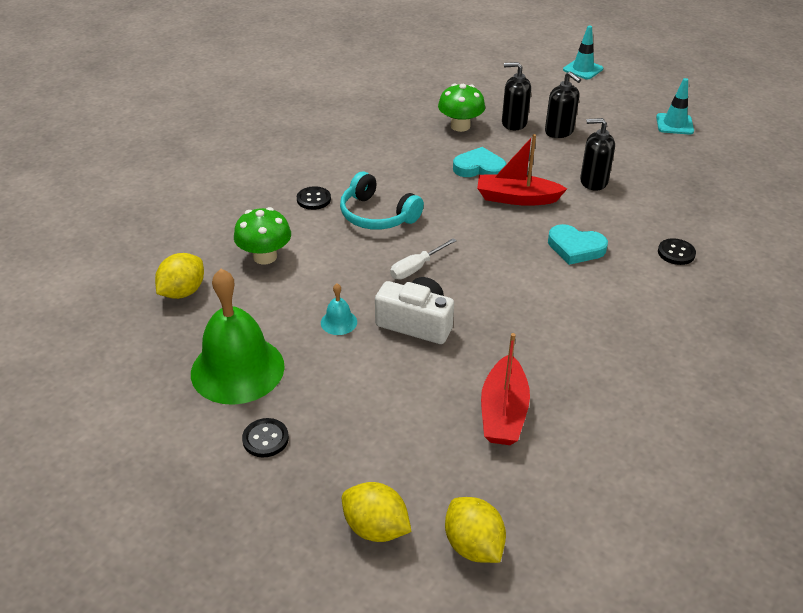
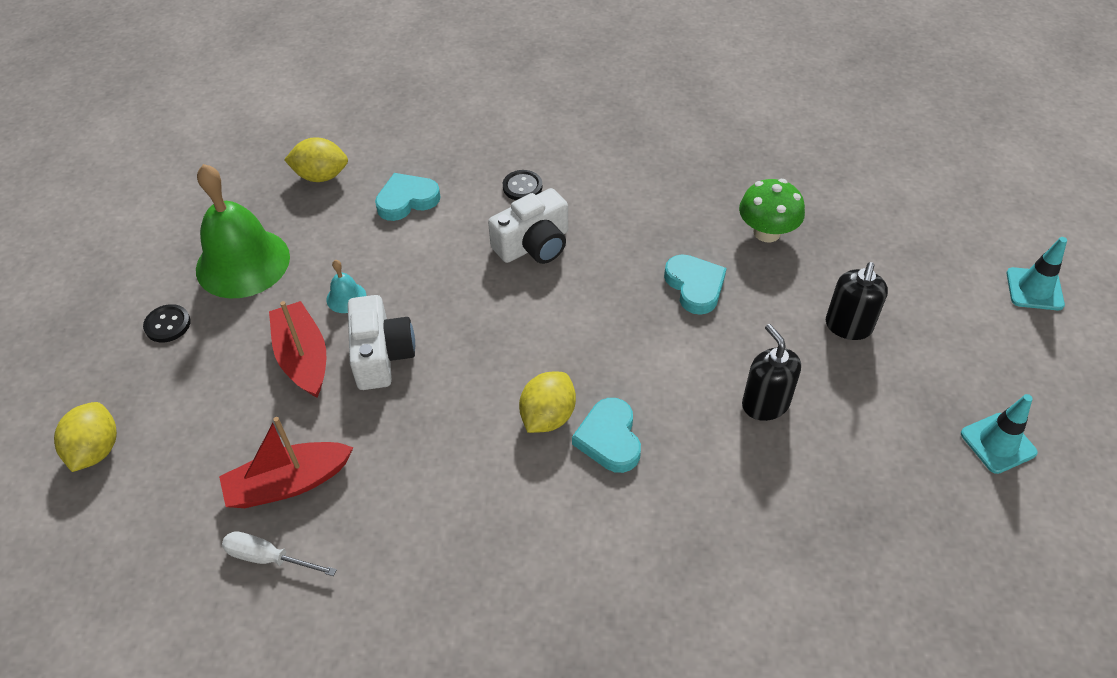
camera: 60 degrees right, 10 degrees up
(265, 256) = (407, 200): green mushroom -> turquoise heart
(377, 215) = (534, 244): turquoise headphones -> white camera
(416, 268) = (468, 315): white screwdriver -> white screwdriver (268, 558)
(473, 545) = (102, 532): yellow lemon -> yellow lemon (548, 416)
(514, 123) = (823, 276): black soap dispenser -> none
(516, 198) = (663, 344): red boat -> red boat (303, 358)
(676, 253) = (680, 548): black button -> none

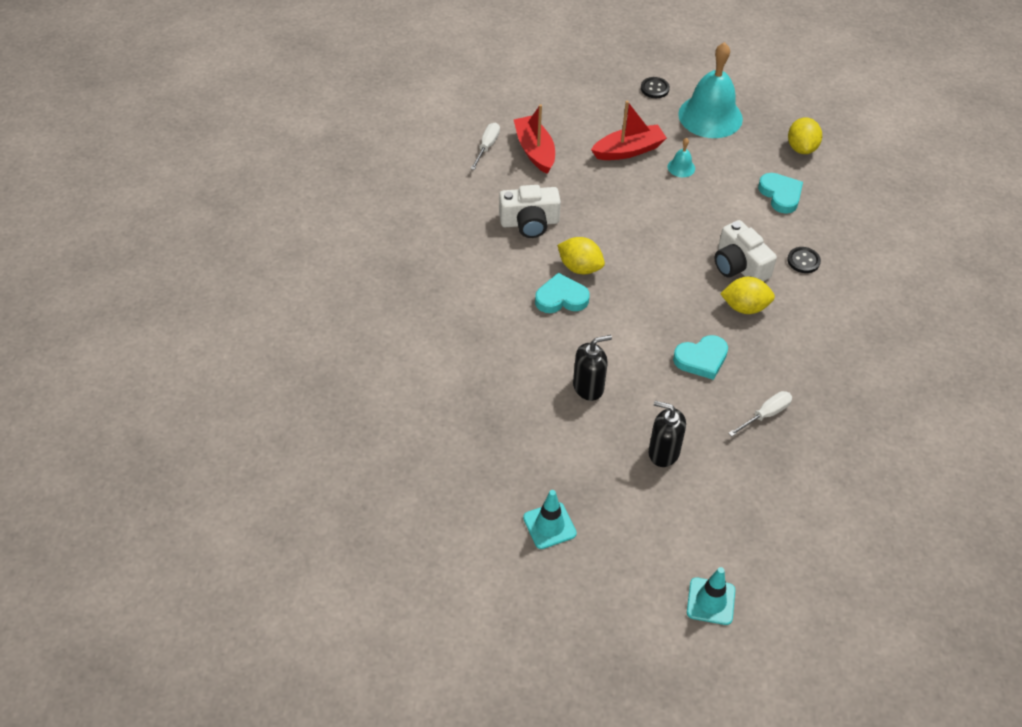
camera: 90 degrees right, 0 degrees up
(96, 450) = (561, 73): yellow lemon -> yellow lemon (745, 307)
(243, 263) = (710, 116): green bell -> turquoise bell
(381, 355) = (631, 186): white camera -> white camera (529, 222)
(767, 232) = (765, 414): green mushroom -> white screwdriver

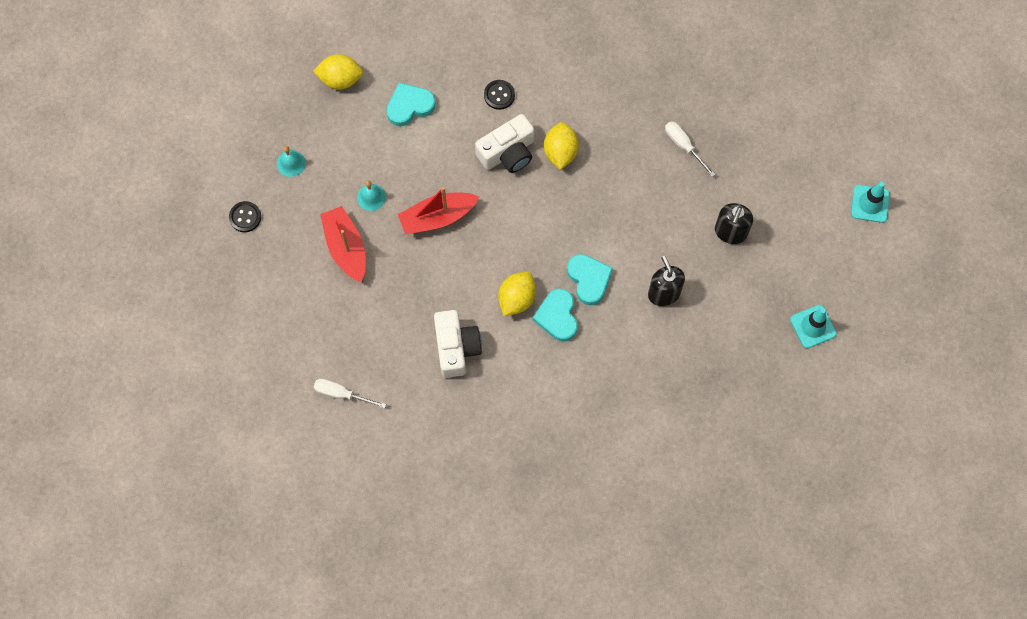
camera: 90 degrees left, 20 degrees up
(535, 151) = (348, 343): red boat -> red boat (437, 217)
(701, 359) = (625, 194): turquoise heart -> turquoise heart (589, 279)
(710, 116) = (291, 163): turquoise bell -> turquoise bell, size x0.42

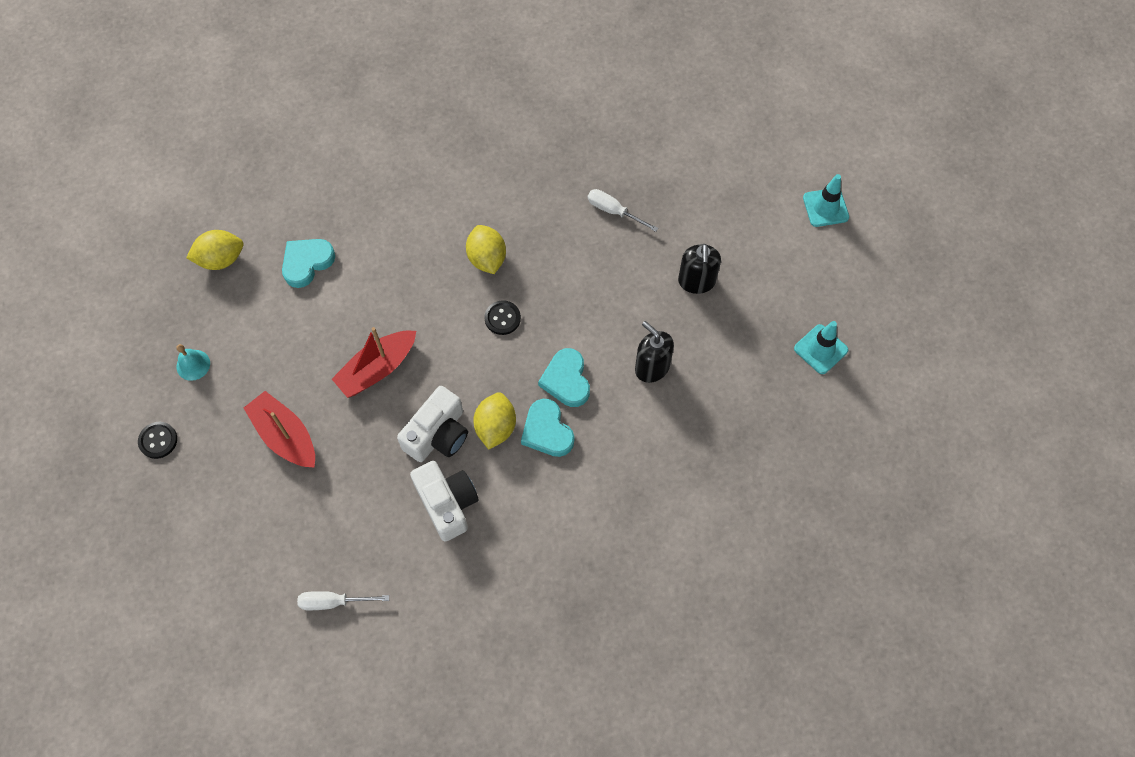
camera: 20 degrees left, 5 degrees down
(371, 197) = (296, 371): turquoise bell -> none
(499, 95) = (400, 221): black button -> black button (502, 318)
(508, 152) = (430, 277): white camera -> white camera (438, 434)
(589, 279) = (566, 380): turquoise heart -> turquoise heart turned 150 degrees counterclockwise

